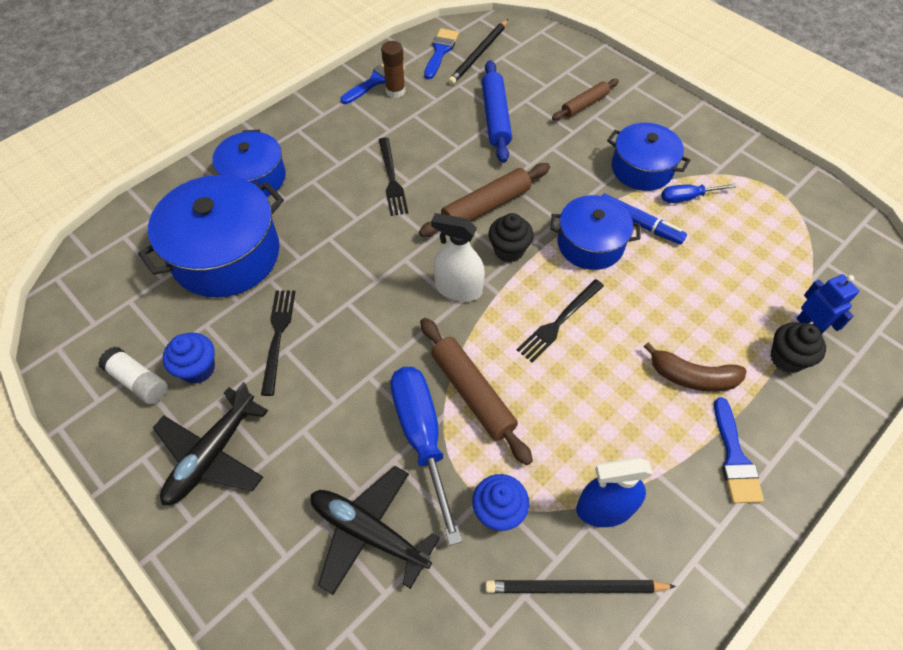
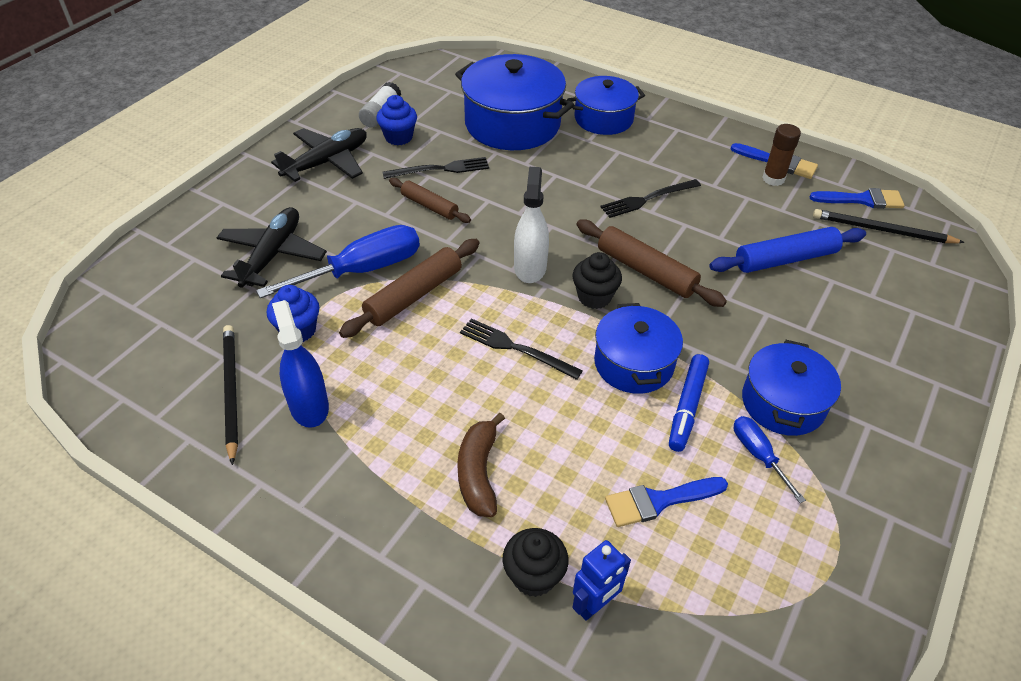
camera: 75 degrees right, 10 degrees down
(212, 455) = (327, 162): black plane -> black plane turned 120 degrees clockwise
(584, 104) = (863, 335): brown rolling pin -> brown rolling pin (429, 206)
(734, 458) = (382, 518): blue brush -> blue brush (659, 501)

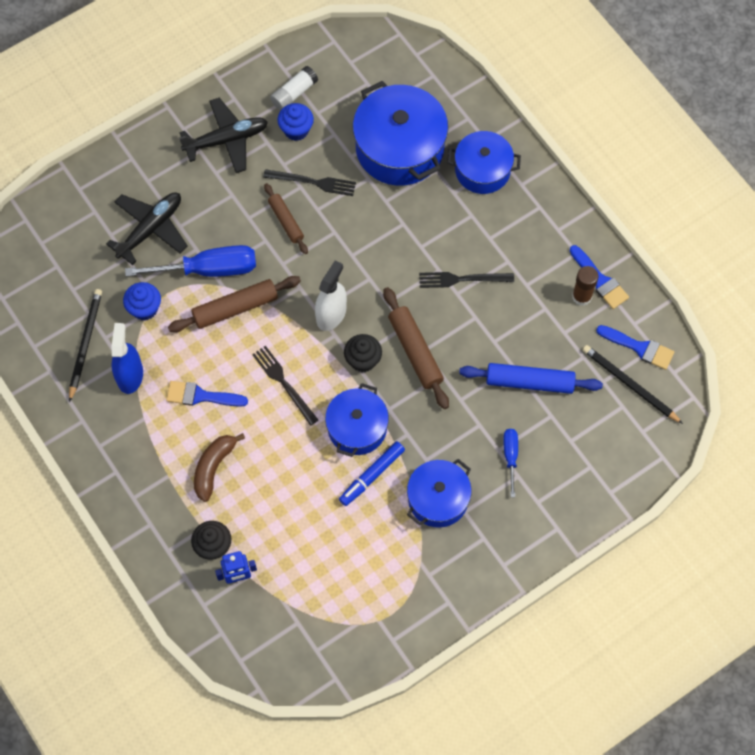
camera: 25 degrees right, 20 degrees up
(659, 501) = (312, 532): blue brush -> blue brush (201, 396)
(758, 455) = (395, 528): blue screwdriver -> blue screwdriver (510, 457)

